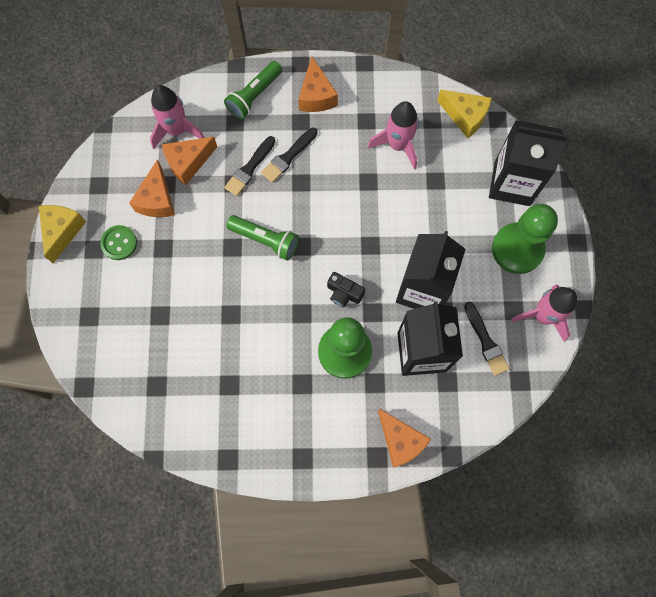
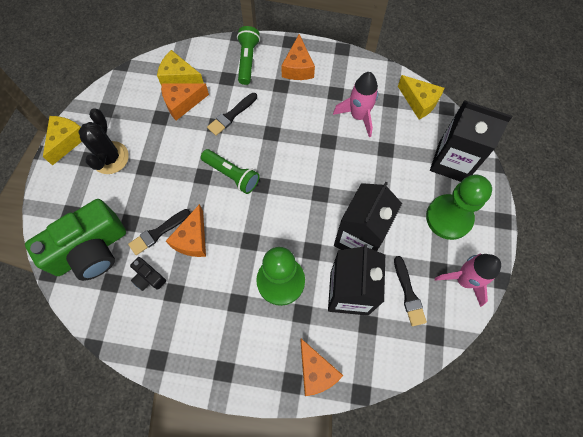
camera: 10 degrees right, 5 degrees down
(119, 243) = (110, 158): green button -> black cactus
(124, 354) = (90, 250): none -> green camera
(157, 200) = (150, 128): orange cheese -> orange cheese (192, 239)
(177, 130) = (179, 77): pink rocket -> yellow cheese
(254, 96) = (247, 60): green flashlight -> green flashlight turned 135 degrees clockwise
(288, 157) = (265, 111): black brush -> black brush (158, 232)
(344, 293) = (290, 230): black camera -> black camera (148, 277)

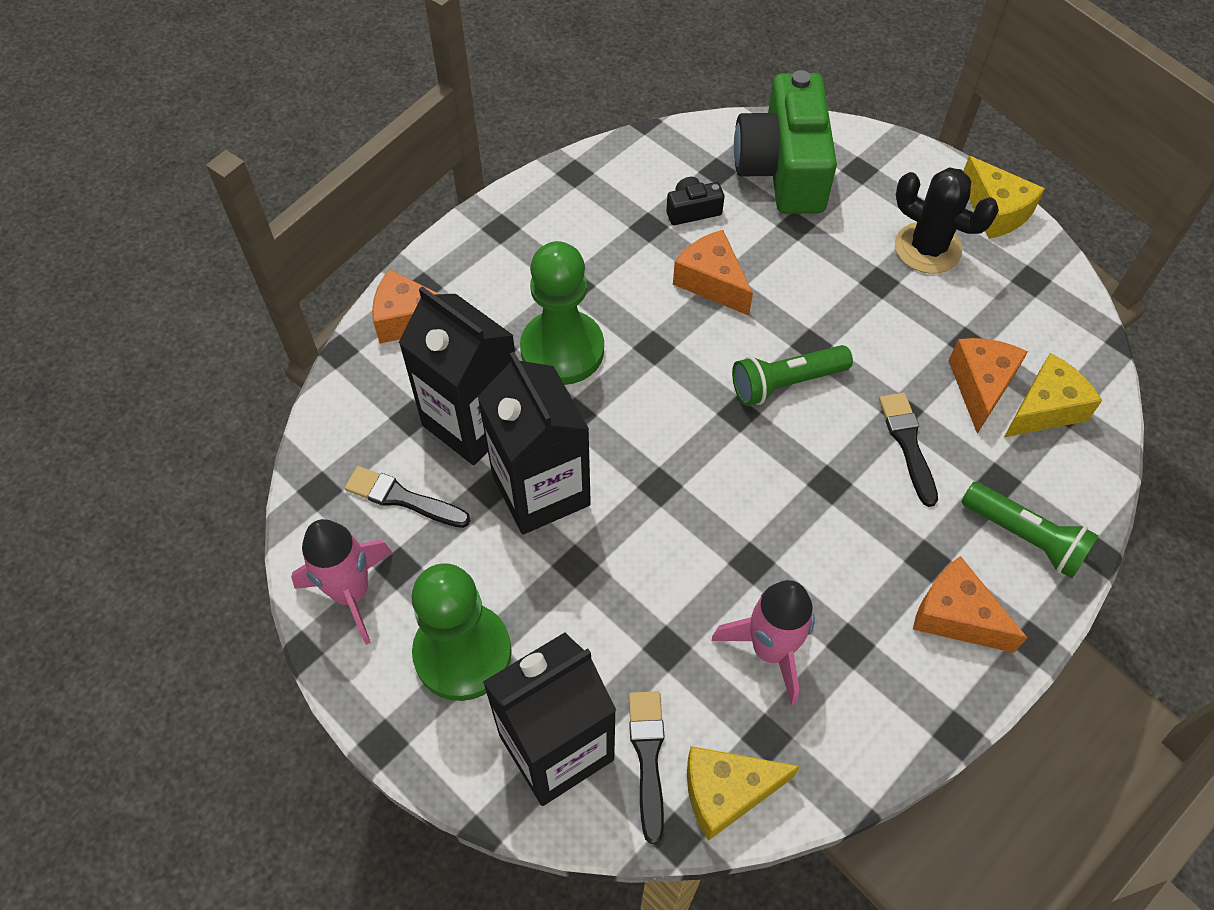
camera: 125 degrees right, 10 degrees down
(158, 232) = (753, 249): black brush -> black brush (648, 757)

